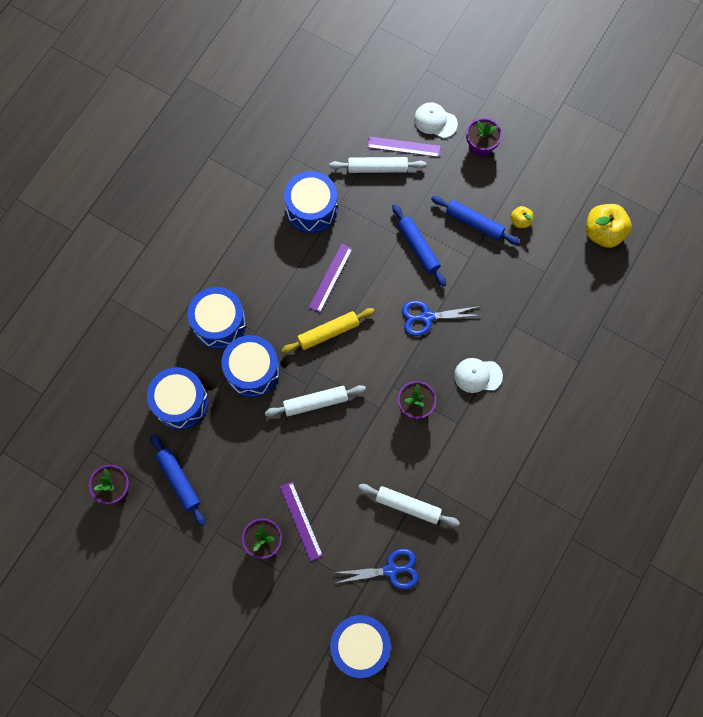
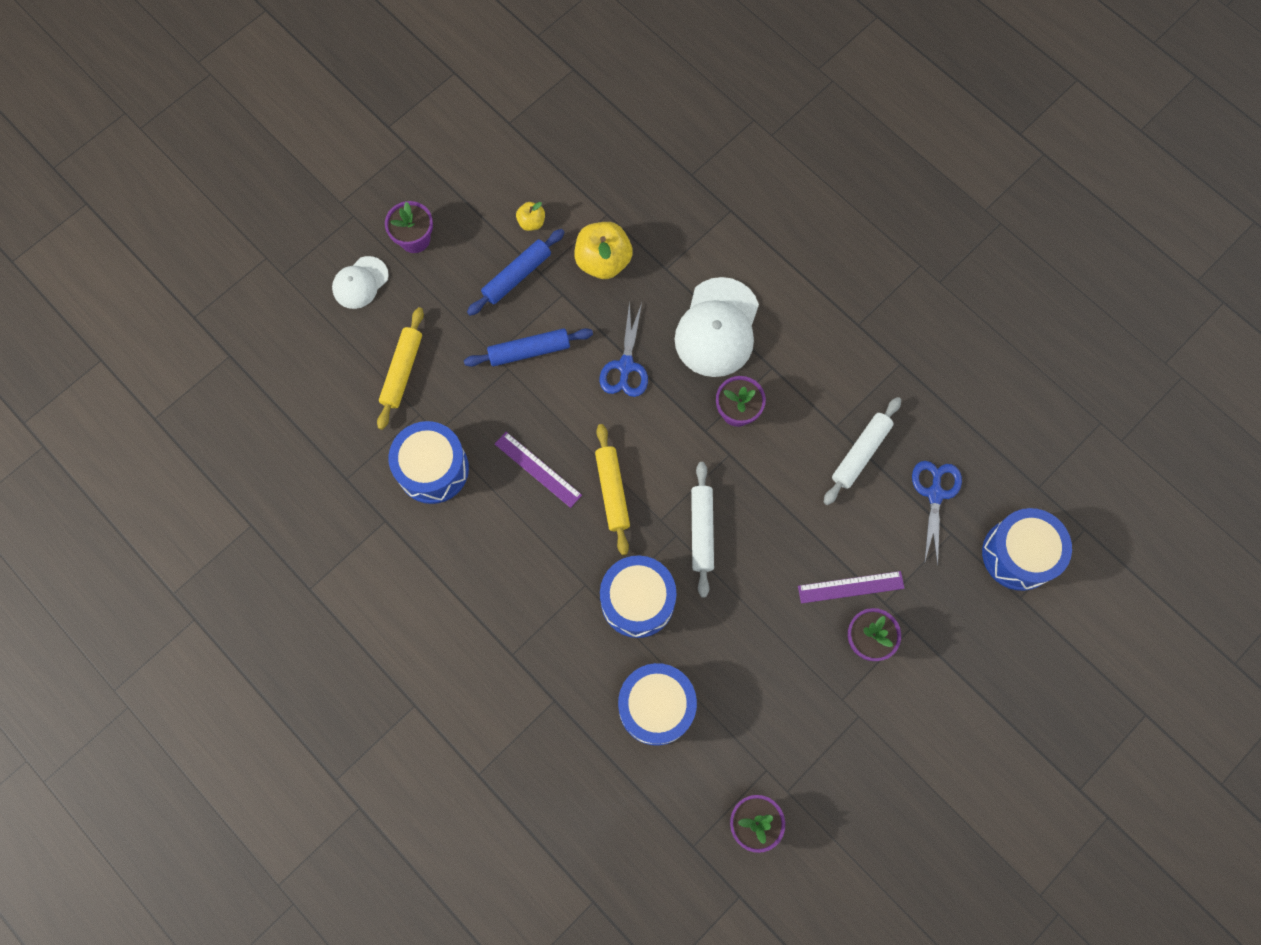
camera: 75 degrees left, 0 degrees up
(178, 480) = (762, 733): blue rolling pin -> none
(219, 323) = (559, 629): blue drum -> none
(377, 168) = (402, 371): white rolling pin -> yellow rolling pin
(403, 146) = (383, 330): purple ruler -> none
(478, 375) = (717, 328): white cap -> white cap, size x1.74
(603, 233) = (576, 136): yellow apple -> yellow apple (603, 261)

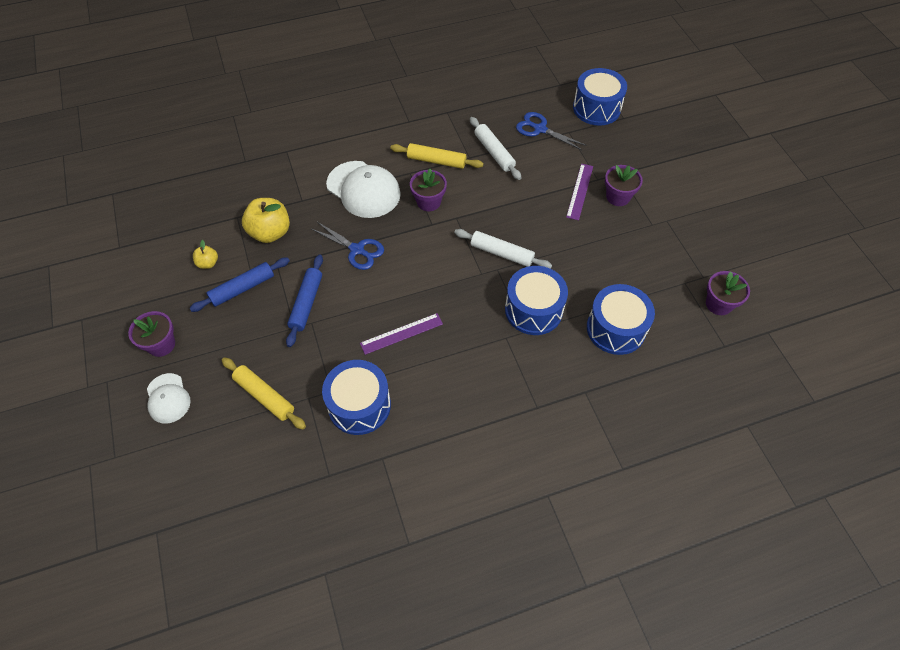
camera: 65 degrees left, 15 degrees down
(517, 276) = (242, 288): blue rolling pin -> blue rolling pin turned 75 degrees clockwise
(612, 491) = (445, 293): yellow rolling pin -> yellow rolling pin (436, 161)

